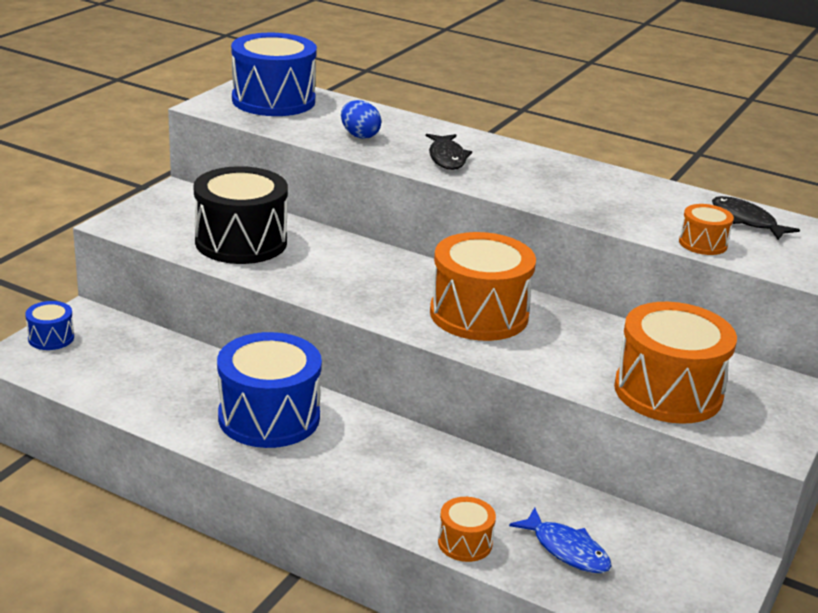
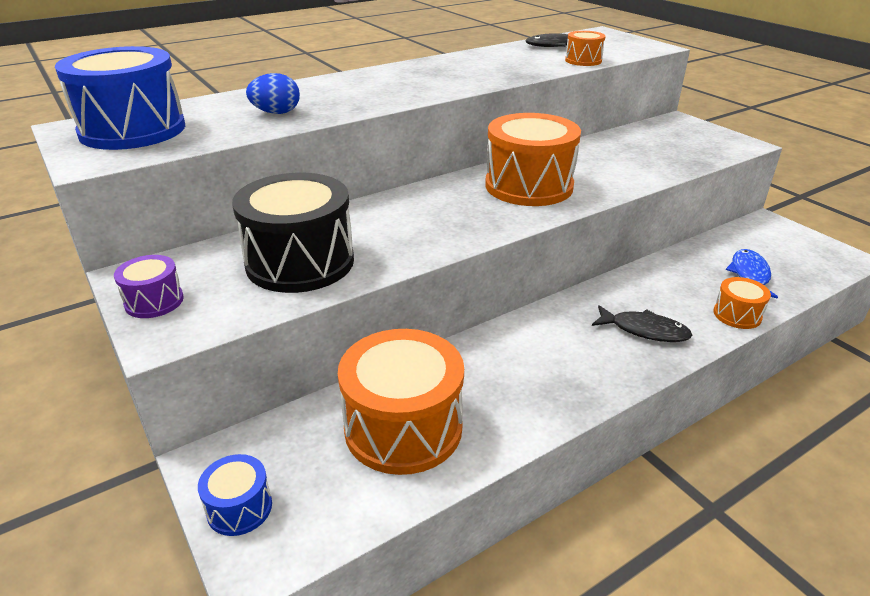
camera: 60 degrees left, 5 degrees up
(152, 208) = (154, 301): none -> purple drum
(269, 417) = (517, 368): blue drum -> none
(447, 158) = (366, 94): black fish -> black fish (644, 330)
(566, 550) = (749, 275): blue fish -> blue fish turned 60 degrees counterclockwise
(668, 392) = (670, 154): orange drum -> orange drum (403, 428)

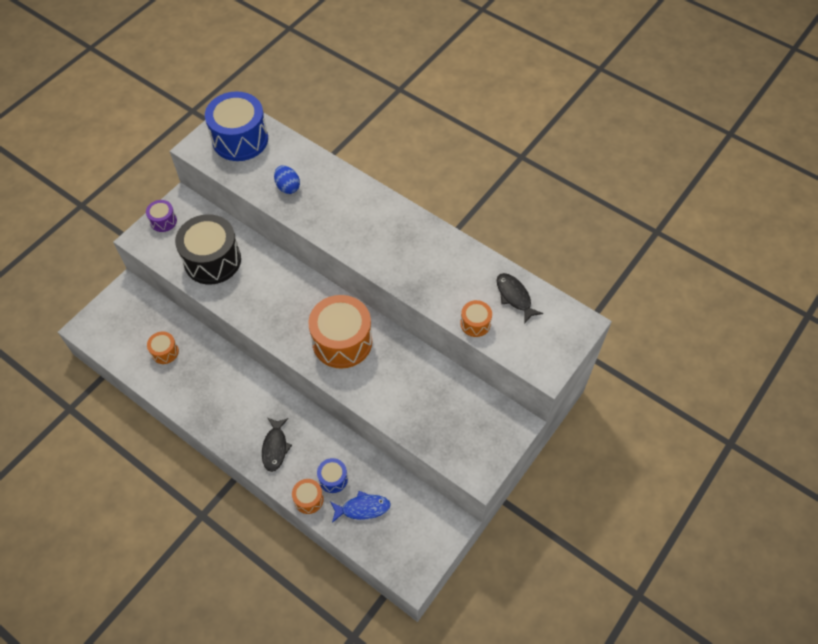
camera: 70 degrees right, 25 degrees up
(239, 508) = (107, 311): blue drum -> blue drum (333, 479)
(403, 428) = (165, 352): orange drum -> orange drum, size x0.48

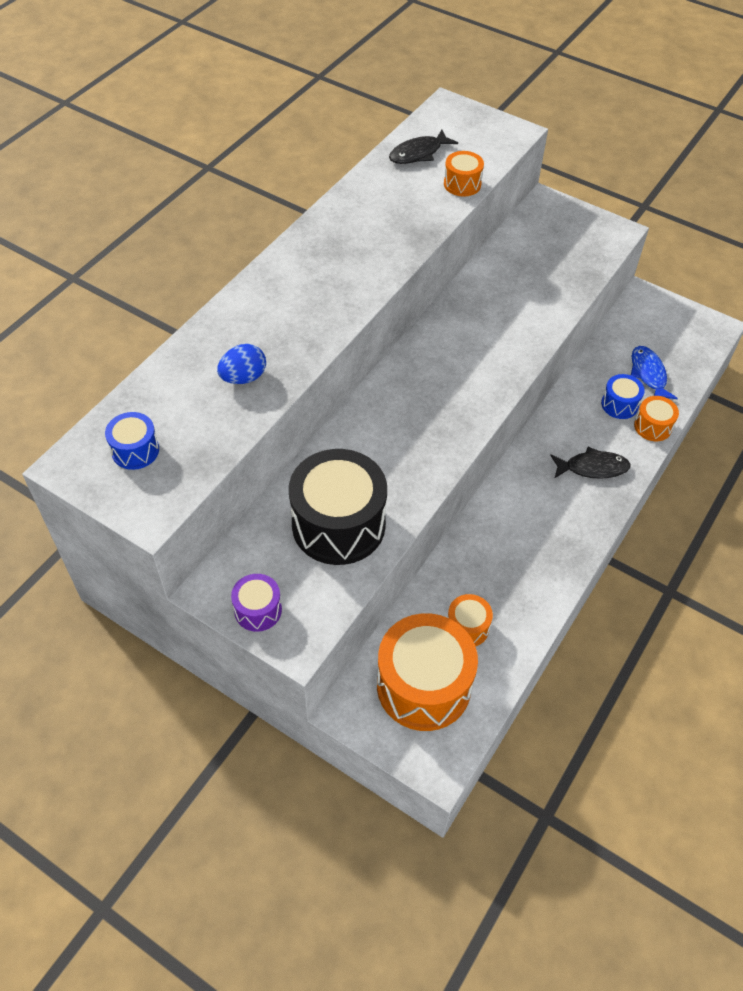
camera: 95 degrees left, 5 degrees down
(240, 139) = (135, 450): blue drum -> blue drum, size x0.48
(342, 341) = (464, 357): orange drum -> orange drum (423, 685)

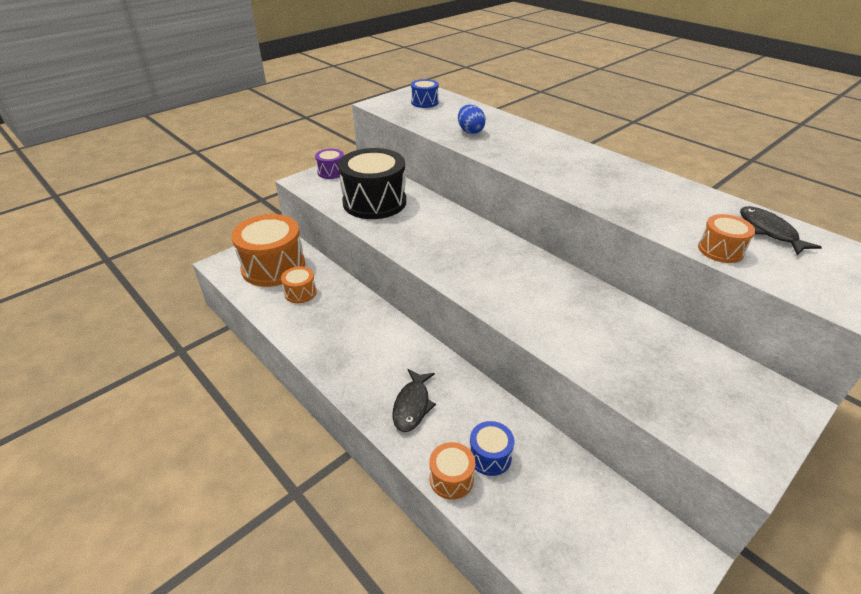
camera: 105 degrees right, 15 degrees down
(648, 374) = (533, 504): blue fish -> none

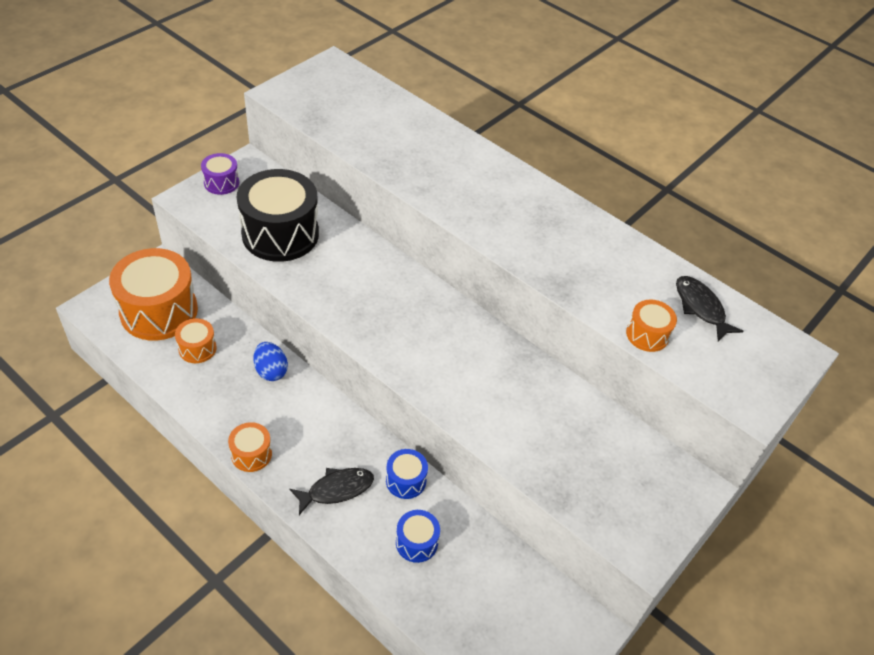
camera: 10 degrees left, 10 degrees up
(412, 405) = (336, 489): black fish -> black fish turned 120 degrees counterclockwise
(424, 102) = (337, 91): blue drum -> blue drum (406, 480)
(451, 479) = (379, 567): orange drum -> orange drum (251, 454)
(470, 131) = (394, 148): blue egg -> blue egg (271, 371)

